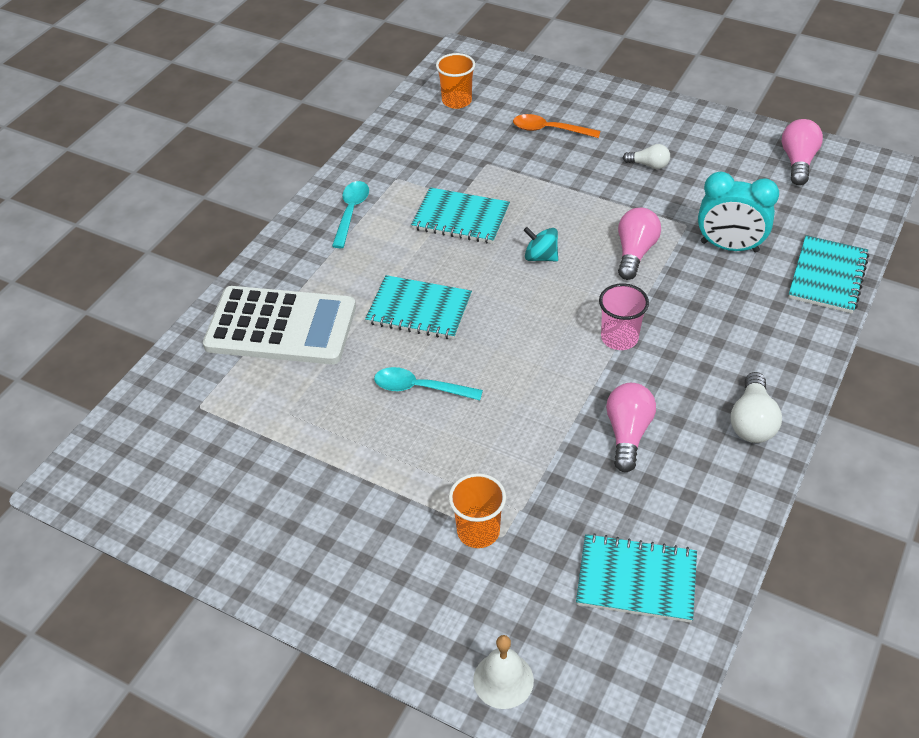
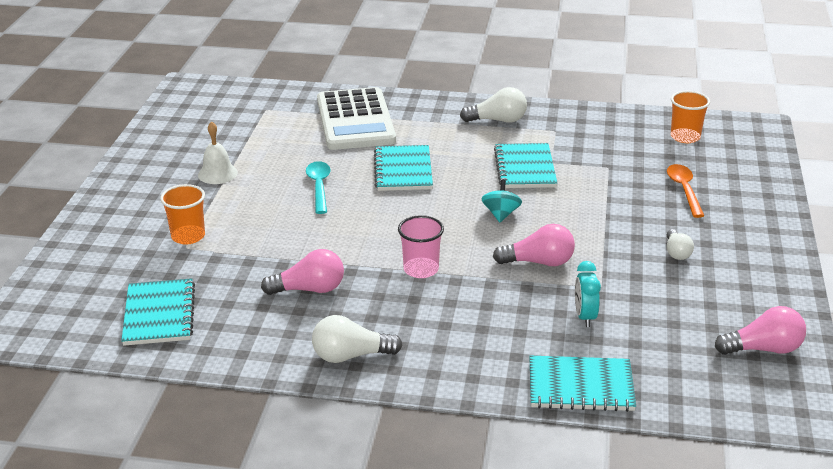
camera: 70 degrees right, 15 degrees down
(351, 212) = (497, 120): turquoise spoon -> white light bulb
(503, 680) = (62, 269): white bell -> white bell (217, 173)
(729, 247) = (585, 316): turquoise clock -> turquoise clock, size x0.61

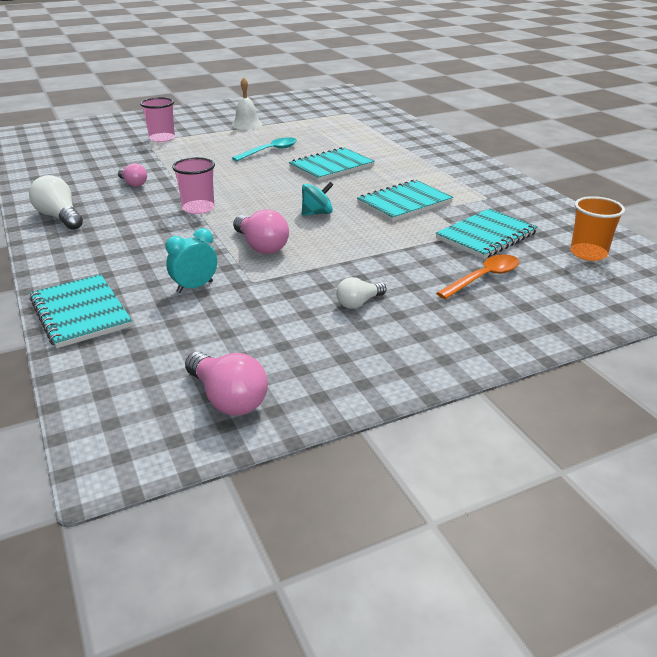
camera: 55 degrees right, 0 degrees up
(159, 314) = (65, 156): turquoise notebook -> turquoise notebook (486, 236)
(188, 236) = (162, 138): orange cup -> pink cup
(309, 289) = (133, 183): pink light bulb -> pink light bulb, size x0.63
(355, 120) = (377, 136): white calculator -> none
(497, 120) = (463, 175): white light bulb -> none

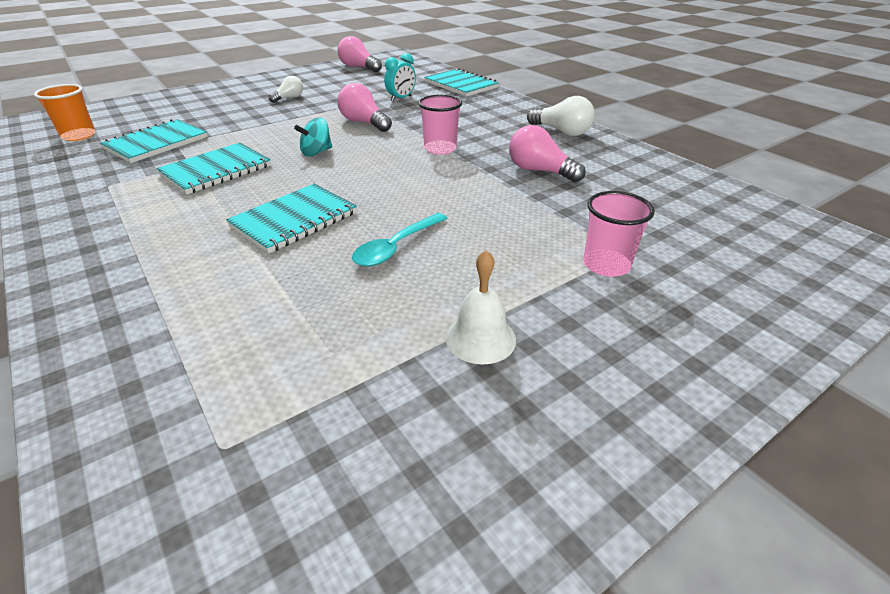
camera: 170 degrees right, 5 degrees up
(133, 183) = (540, 171): pink light bulb -> pink light bulb, size x1.59
(483, 278) = (190, 115): orange spoon -> none

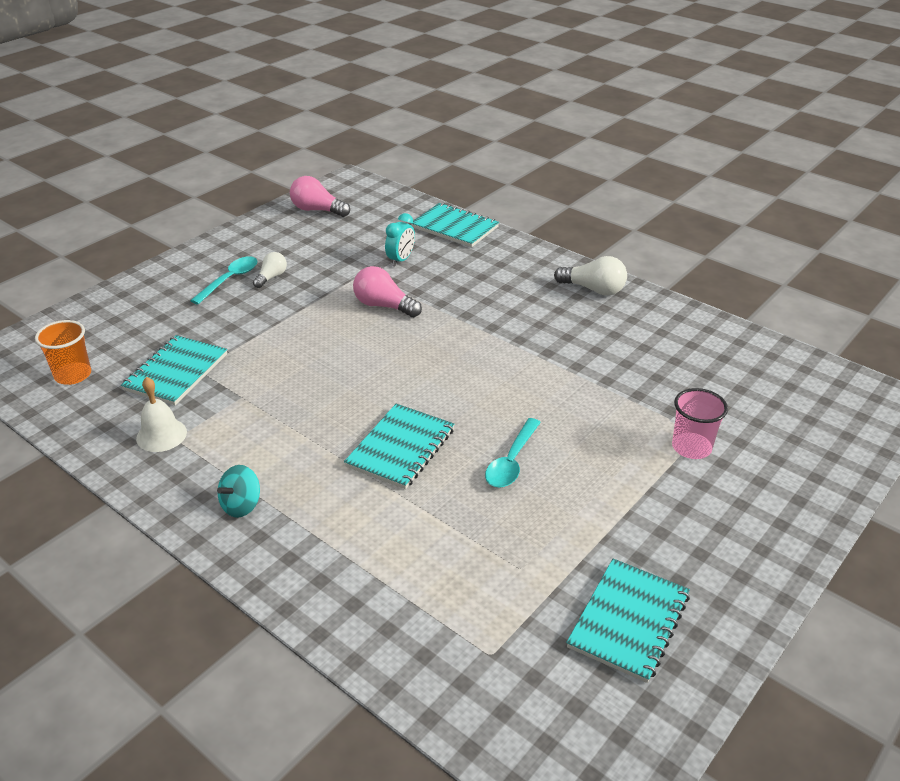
camera: 15 degrees left, 0 degrees up
(216, 170) = (275, 400): turquoise notebook -> turquoise notebook (628, 621)
(256, 96) = (230, 280): none -> turquoise spoon
(316, 152) = (362, 358): turquoise spinning top -> turquoise spinning top (241, 505)
(440, 149) = (485, 333): pink cup -> none
(480, 338) = (624, 534): white bell -> white bell (161, 435)
(540, 171) = (595, 348): pink light bulb -> none

